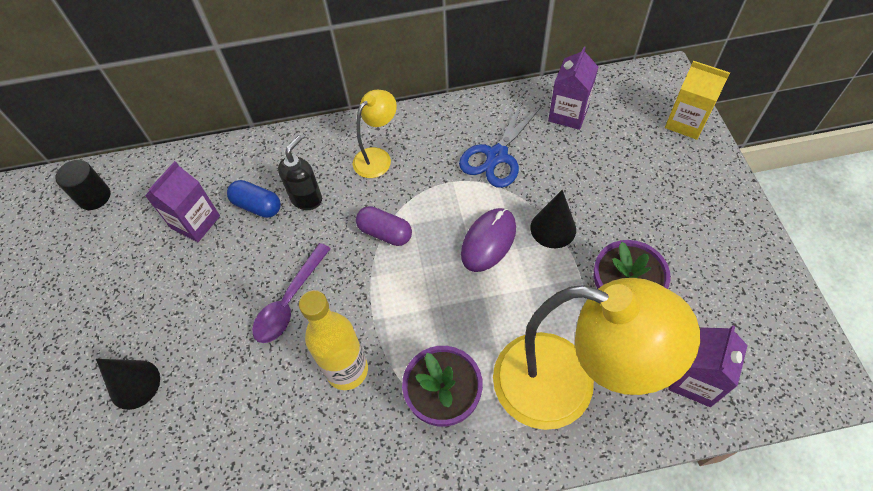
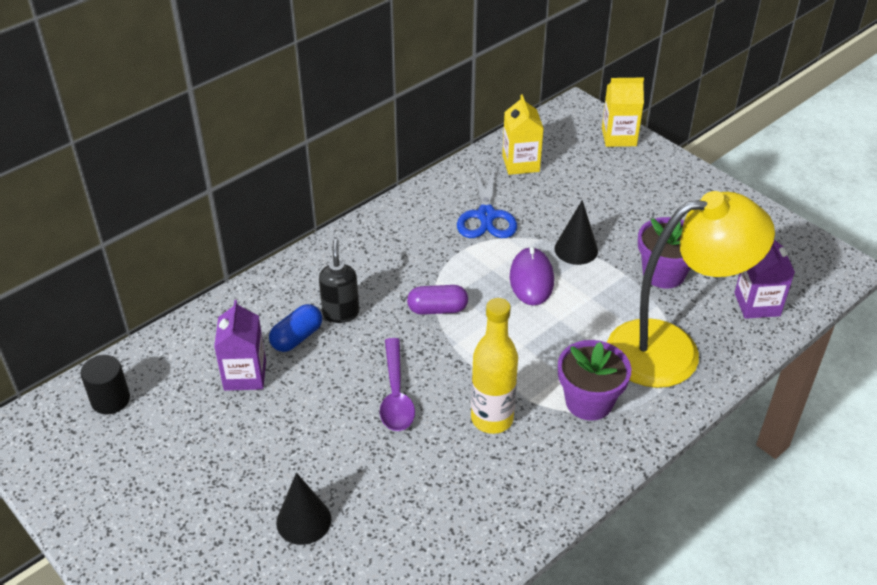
camera: 35 degrees left, 15 degrees down
(257, 206) = (297, 337): blue capsule -> blue capsule turned 45 degrees counterclockwise
(377, 157) = (380, 256): yellow lamp -> none
(568, 114) = (520, 163): purple carton -> yellow carton

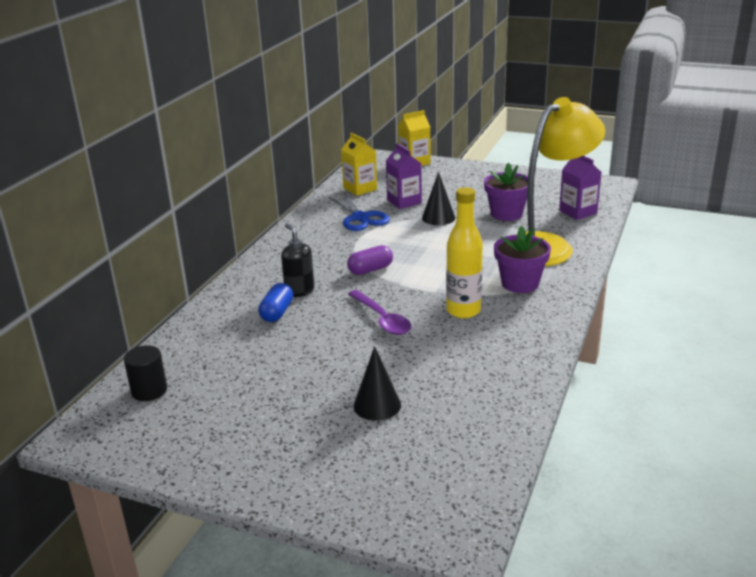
camera: 25 degrees left, 15 degrees down
(245, 375) = (254, 343): purple carton -> purple carton (404, 202)
(531, 279) = (422, 238): purple mouse -> none

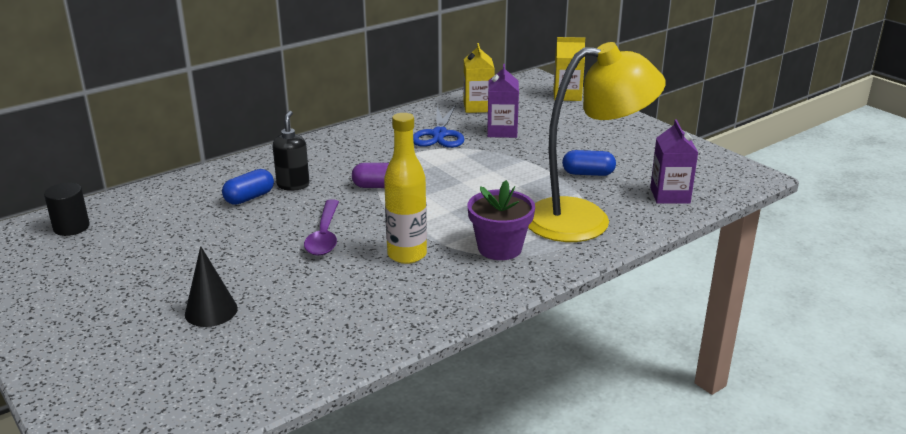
camera: 30 degrees right, 0 degrees up
(438, 218) = (513, 157): black cone -> none
(506, 214) = (588, 174): purple flower pot -> blue capsule

